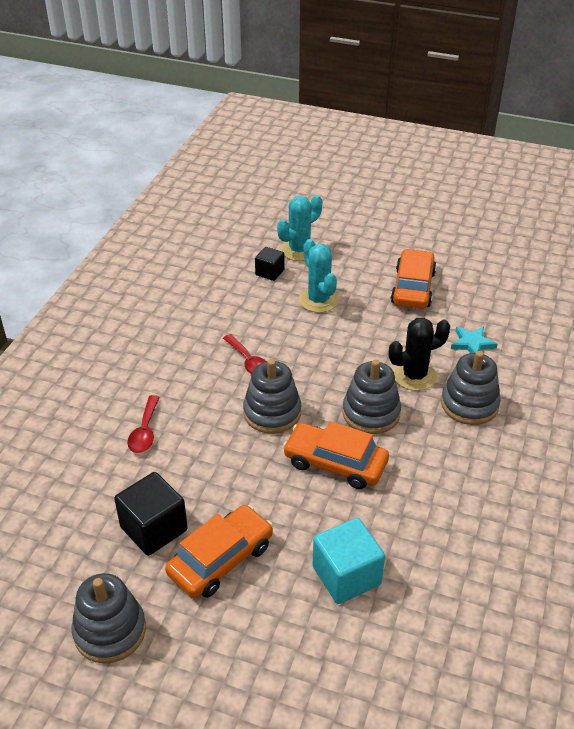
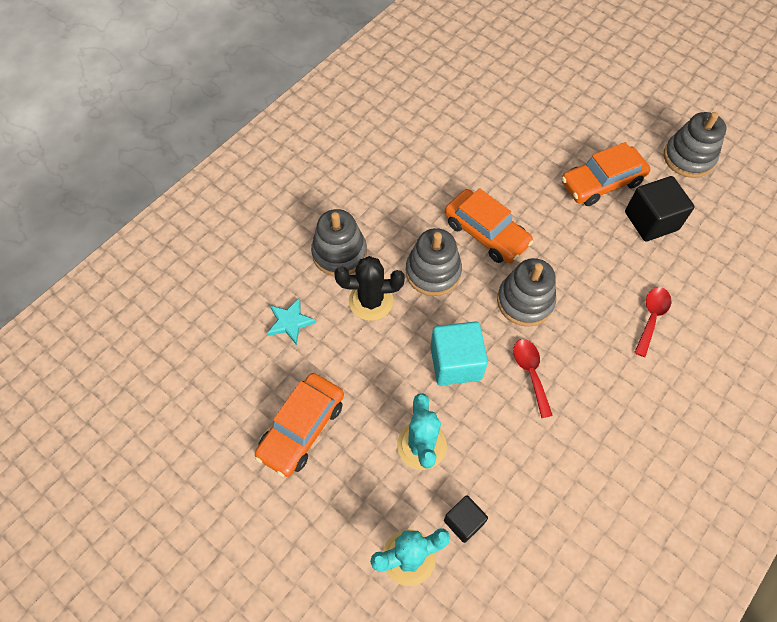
camera: 160 degrees left, 20 degrees up
(346, 575) = (512, 146): turquoise cube -> turquoise cube (456, 363)

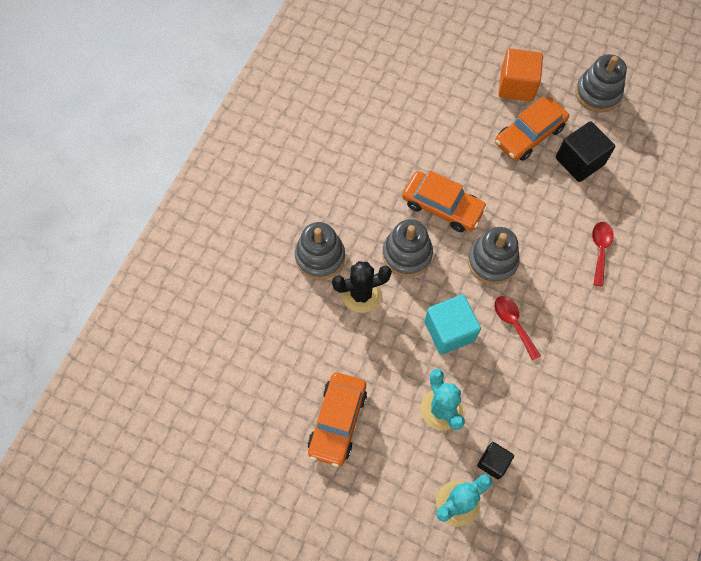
camera: 15 degrees left, 5 degrees up
(290, 322) = (297, 331): turquoise star -> none
(600, 132) = (516, 86): none -> orange cube

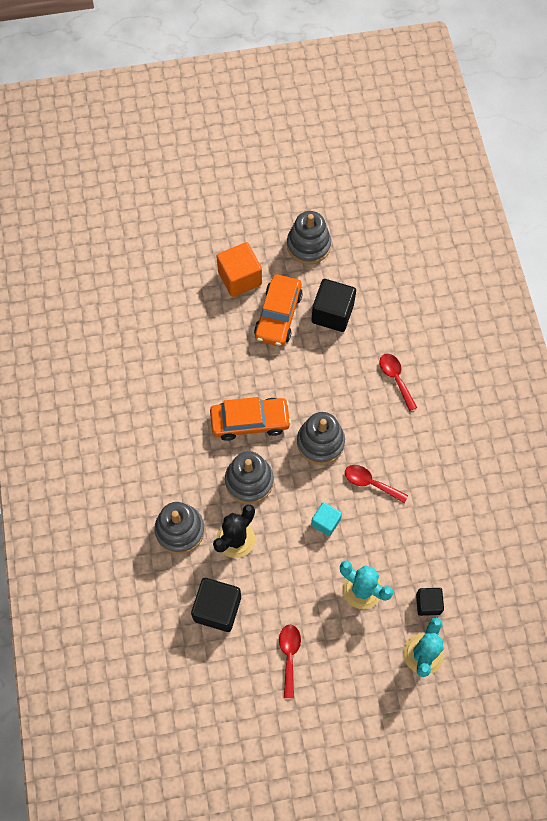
camera: 35 degrees left, 0 degrees up
(305, 341) = (217, 608): none -> black cube
(337, 421) = (289, 655): orange car -> red spoon
(449, 331) = (325, 522): turquoise cube -> turquoise cube, size x0.59

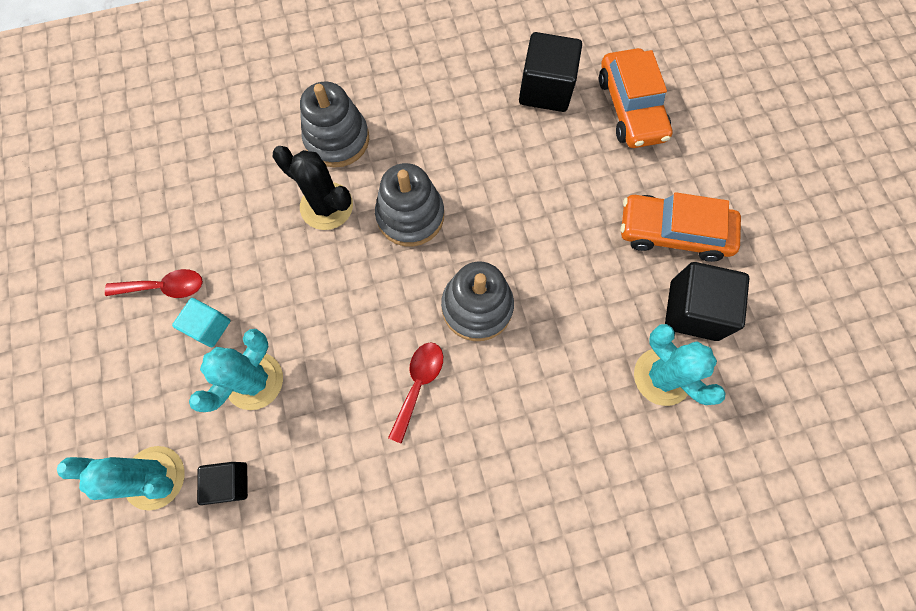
camera: 85 degrees right, 5 degrees up
(217, 608) = (232, 193): black cube -> black cube (545, 89)
(240, 278) = (722, 176): orange cube -> none
(250, 421) = (498, 209): orange car -> orange car (630, 108)
(308, 245) = (804, 267): grey stacking toy -> none
(325, 522) = (354, 322): turquoise cube -> turquoise cube (209, 327)
(373, 339) = (662, 376): none -> turquoise cactus
(395, 378) = (598, 415): red spoon -> none

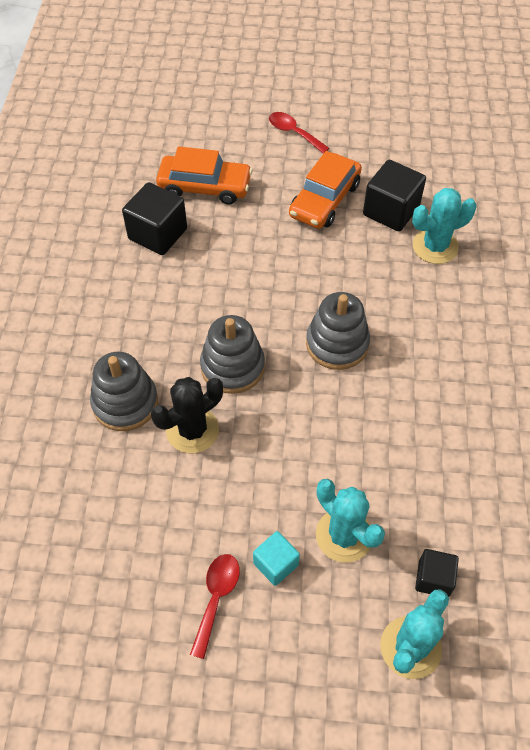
camera: 70 degrees left, 15 degrees down
(418, 384) = (390, 405): red spoon -> red spoon (293, 133)

